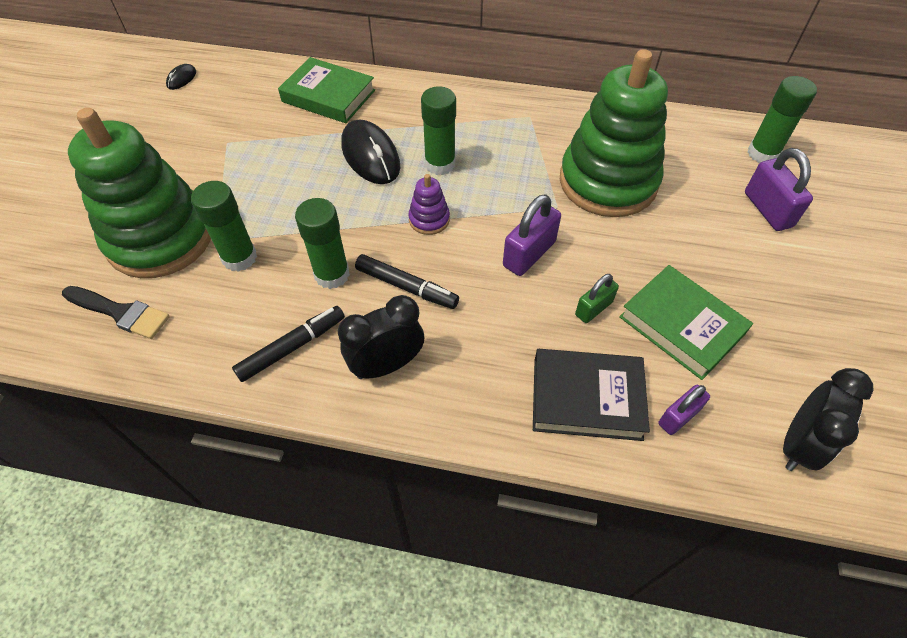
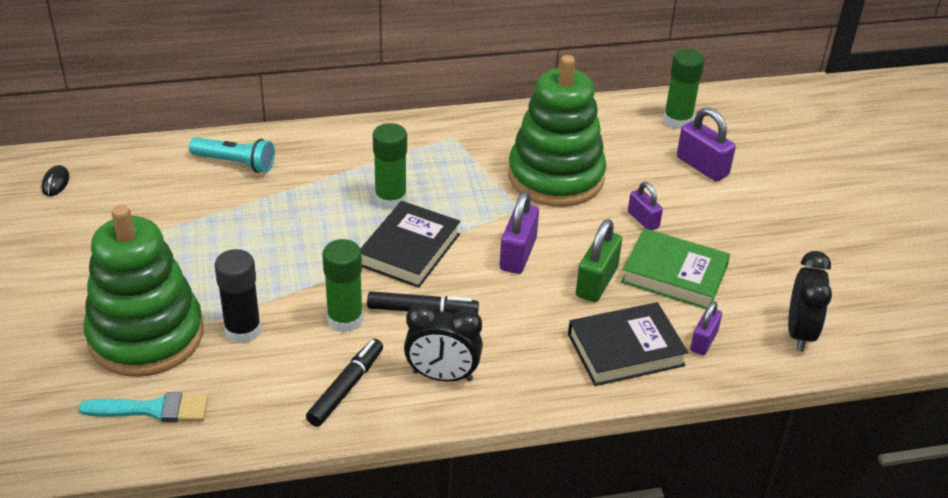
camera: 25 degrees left, 15 degrees down
(120, 312) = (153, 409): black brush -> turquoise brush
(239, 258) = (243, 330): green glue stick -> black glue stick
(328, 96) = (235, 163): green book -> turquoise flashlight
(370, 156) = (316, 208): black mouse -> none
(387, 365) = (442, 376): black clock -> black clock turned 120 degrees counterclockwise
(429, 219) = (409, 250): purple stacking toy -> black book
(593, 308) = (596, 282): green padlock -> green padlock, size x1.58
(676, 252) = (643, 220): none -> purple padlock

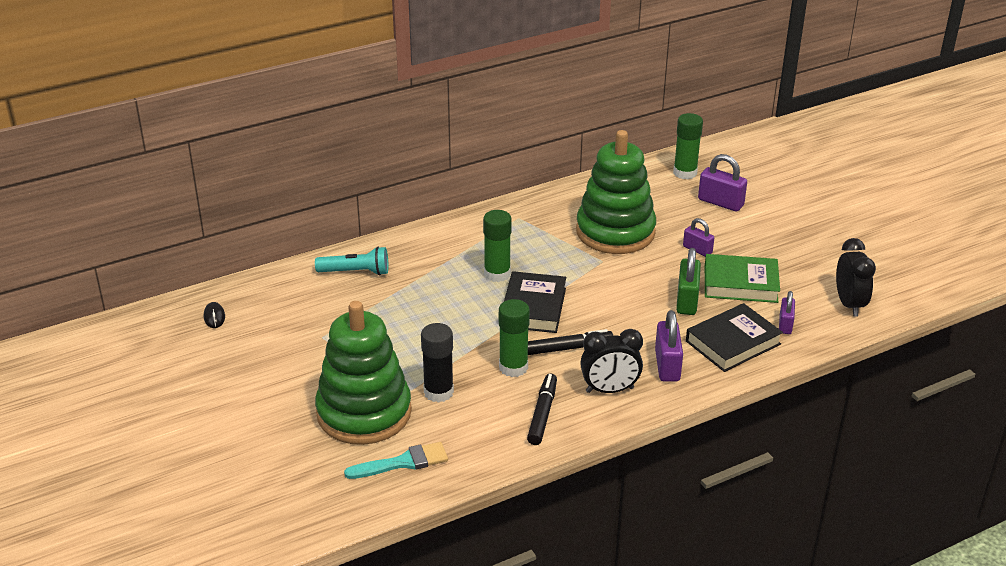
camera: 15 degrees left, 5 degrees down
(518, 254) = (617, 293): purple padlock -> purple padlock (667, 365)

